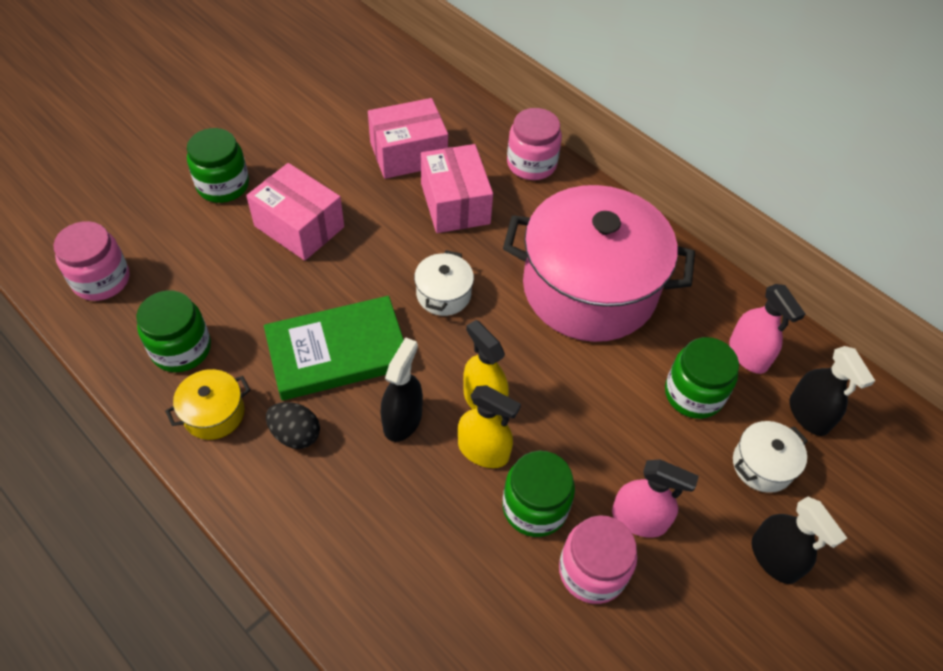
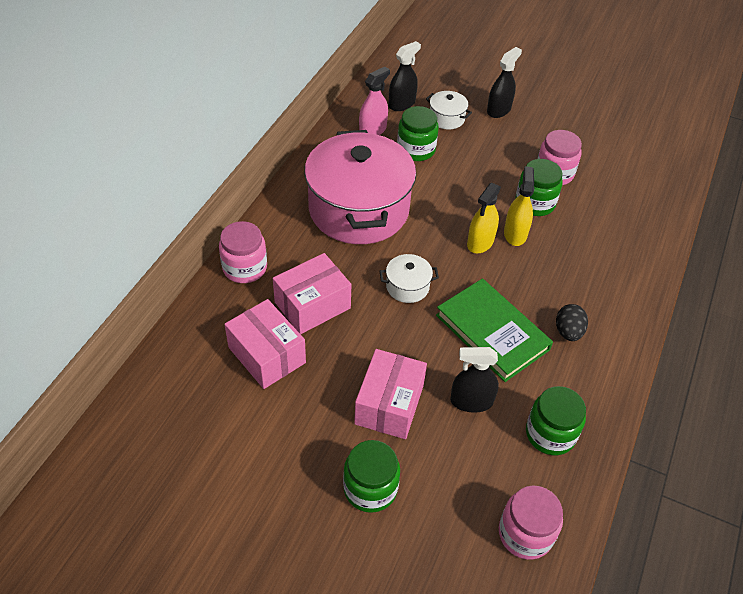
camera: 110 degrees left, 5 degrees down
(214, 413) = (585, 386): yellow pot -> none
(402, 420) = (520, 279): black spray bottle -> black spray bottle (471, 401)
(639, 519) = (512, 160): pink spray bottle -> none

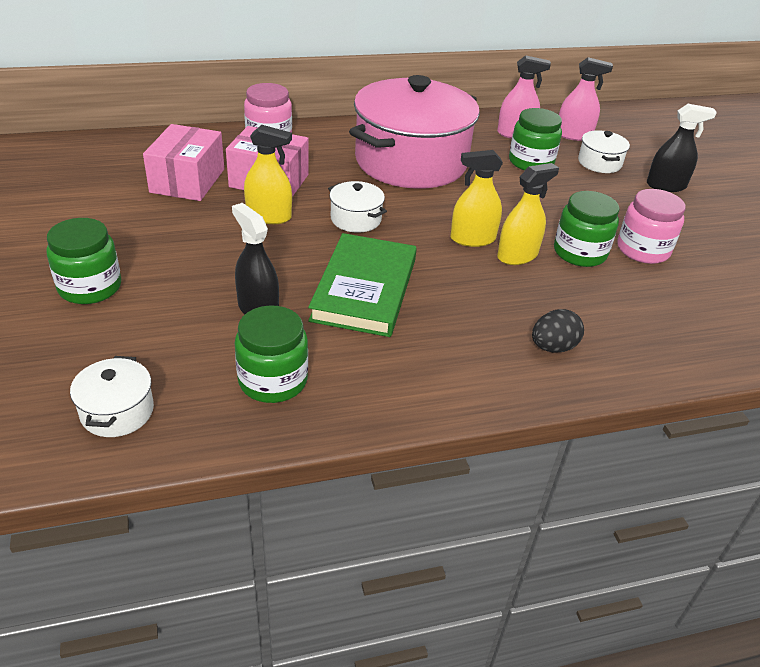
camera: 50 degrees right, 10 degrees down
(362, 333) = (269, 216): none -> yellow spray bottle
(389, 404) = (200, 261): pink box -> none
(401, 104) = (573, 135): black spray bottle -> pink spray bottle
(525, 534) = (117, 411): pink jar -> white pot
(568, 332) = (433, 341): black egg -> black egg (553, 347)

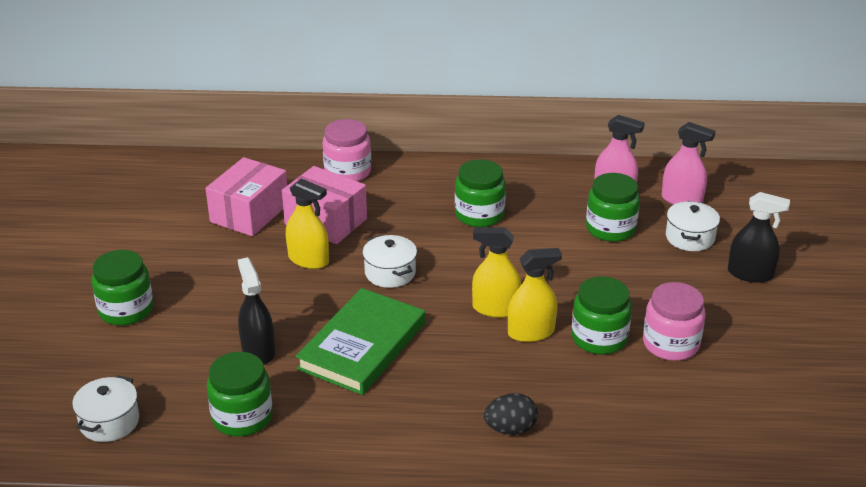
camera: 20 degrees right, 5 degrees down
(411, 162) = (479, 215): pink pot -> green jar

